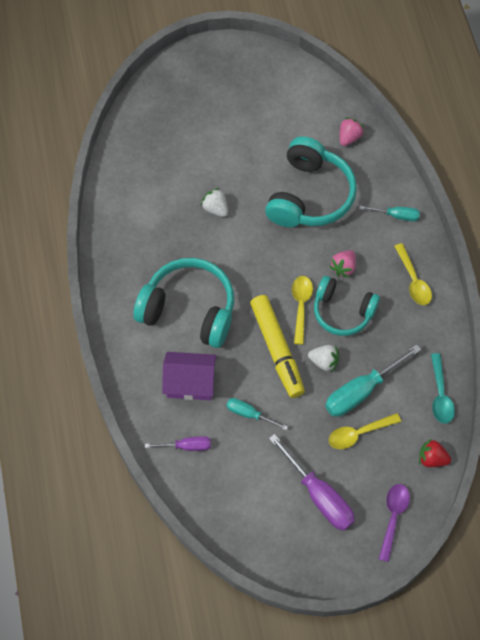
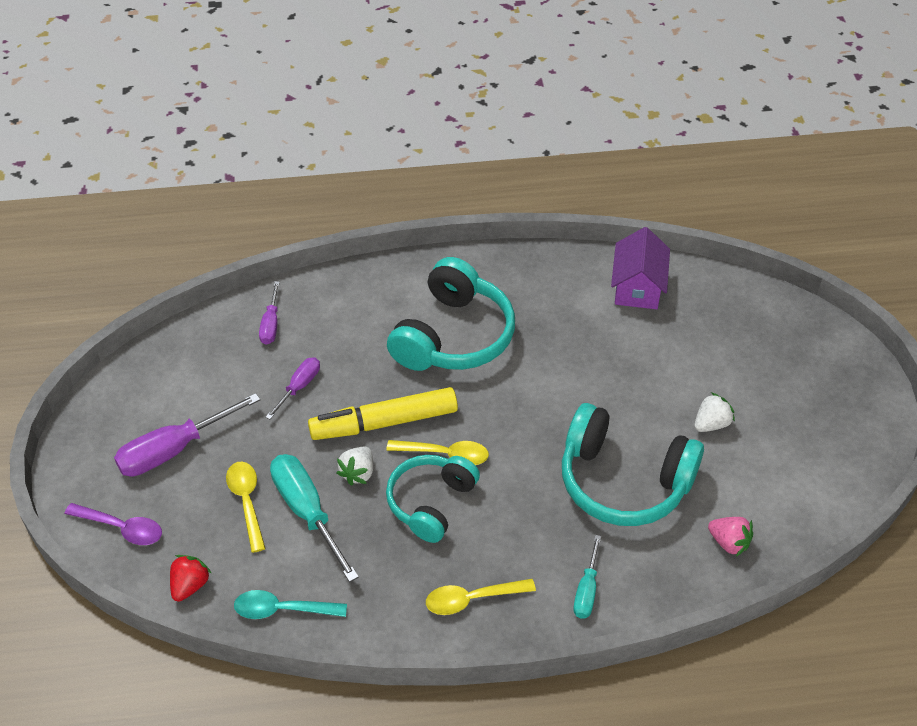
camera: 95 degrees right, 15 degrees down
(190, 382) = (353, 332): purple house -> purple house (637, 287)
(215, 208) = (603, 372): white strawberry -> white strawberry (711, 424)
(249, 414) = (299, 386): turquoise screwdriver -> purple screwdriver
(343, 267) = (501, 511): pink strawberry -> none

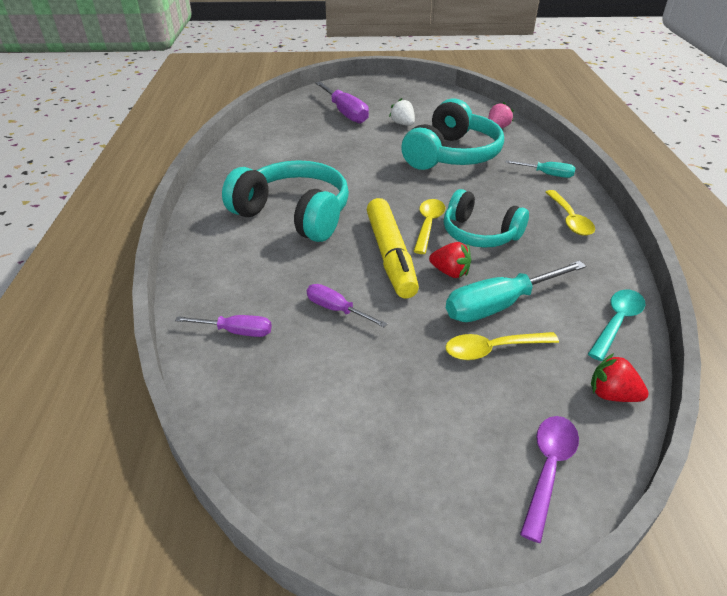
camera: 85 degrees left, 10 degrees down
(173, 450) = (421, 419): purple screwdriver -> purple screwdriver (345, 113)
(282, 609) = (616, 322): turquoise spoon -> turquoise spoon turned 150 degrees counterclockwise
(358, 473) = (450, 272): white strawberry -> red strawberry
(637, 287) = (270, 136): purple house -> none

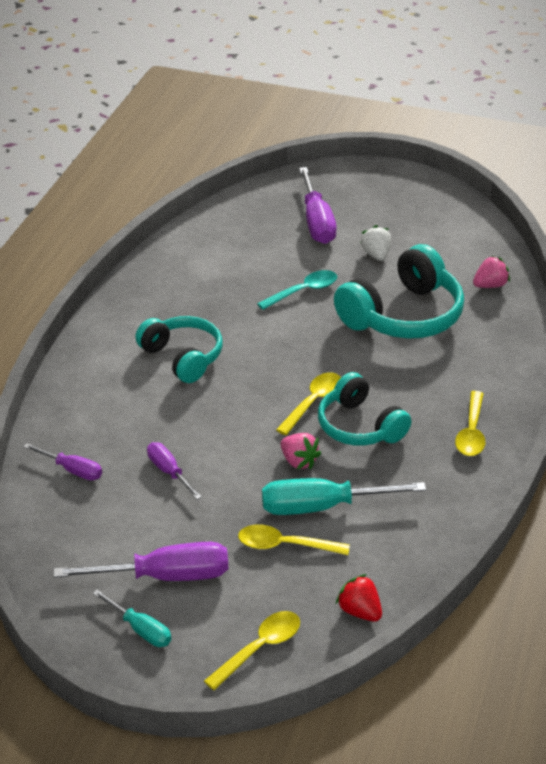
camera: 20 degrees right, 0 degrees up
(294, 215) = (183, 357): turquoise headphones -> turquoise headphones, size x0.66
(390, 255) = (252, 428): yellow marker -> none
(396, 415) = (166, 576): none -> purple screwdriver
(450, 272) = (299, 461): red strawberry -> pink strawberry
(547, 174) = (496, 368): turquoise screwdriver -> turquoise screwdriver (141, 630)
(548, 469) = (259, 648): purple spoon -> yellow spoon
(616, 322) = (421, 552): turquoise spoon -> turquoise spoon (303, 291)

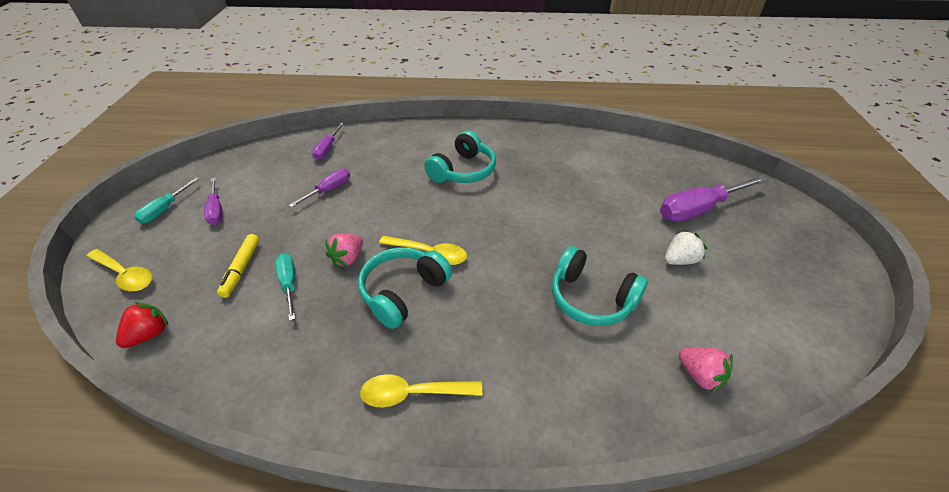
camera: 75 degrees right, 5 degrees up
(166, 576) = (216, 211): purple screwdriver -> purple screwdriver, size x0.56
(285, 545) = (241, 269): yellow spoon -> yellow marker
(303, 291) = (585, 219): turquoise spoon -> none
(321, 507) = (289, 283): turquoise screwdriver -> turquoise screwdriver, size x0.56
(403, 315) = (591, 298): turquoise headphones -> turquoise headphones, size x0.66

